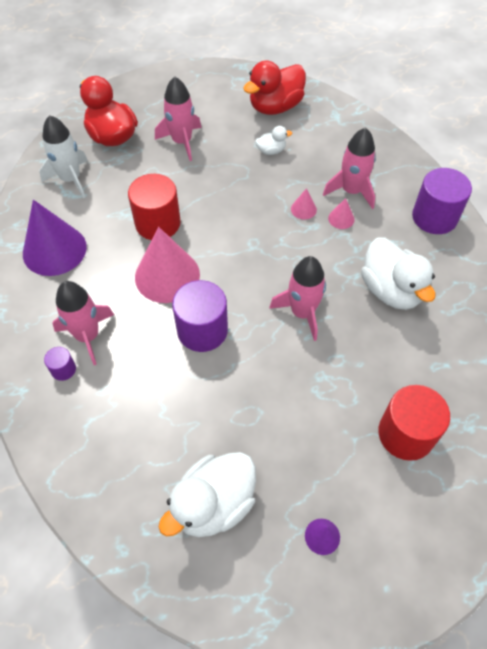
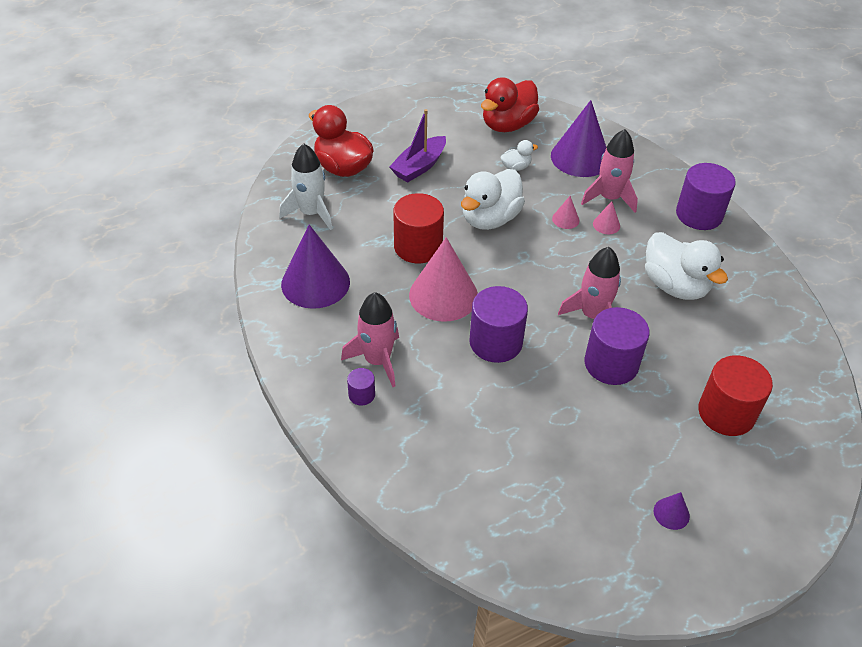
camera: 10 degrees left, 10 degrees down
(182, 142) = (419, 166): pink rocket -> purple boat
(213, 504) = (555, 499): white duck -> white duck (490, 219)
(306, 366) = (611, 364): none -> purple cylinder
(335, 146) = (580, 157): none -> purple cone

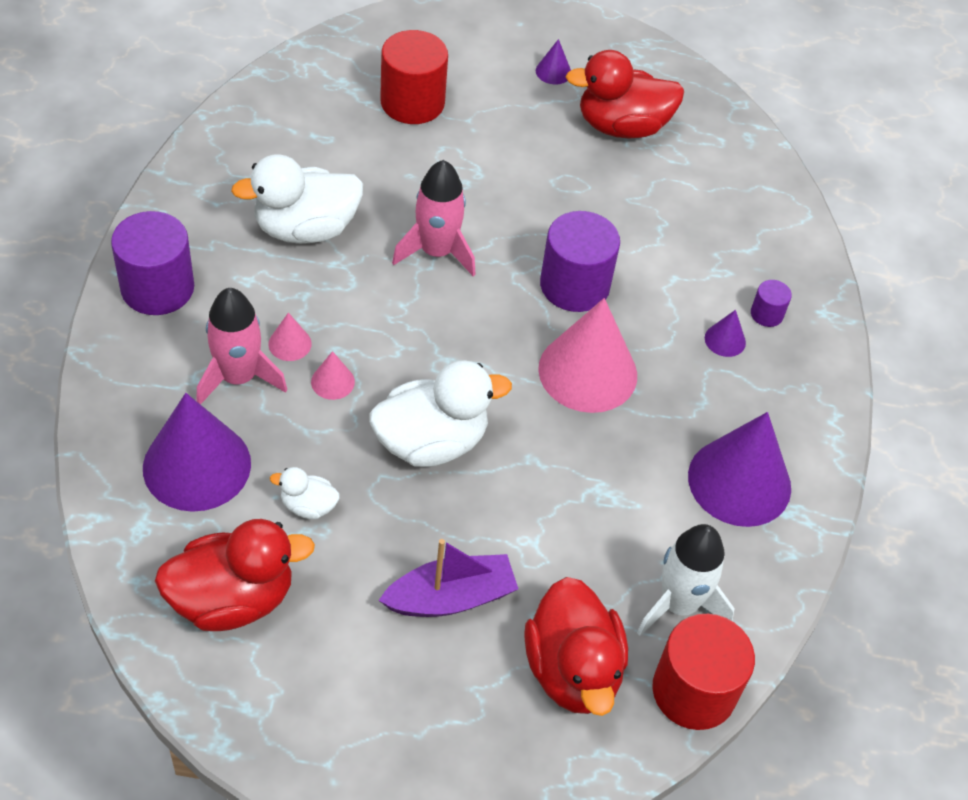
camera: 150 degrees left, 5 degrees up
(377, 360) = (725, 340): pink rocket -> purple cone
(418, 247) = (565, 457): red cylinder -> red cylinder (694, 691)
(575, 492) = (622, 126): none -> red duck
(611, 364) = (472, 198): purple cylinder -> none
(675, 286) = (305, 229): white duck -> white duck turned 105 degrees counterclockwise

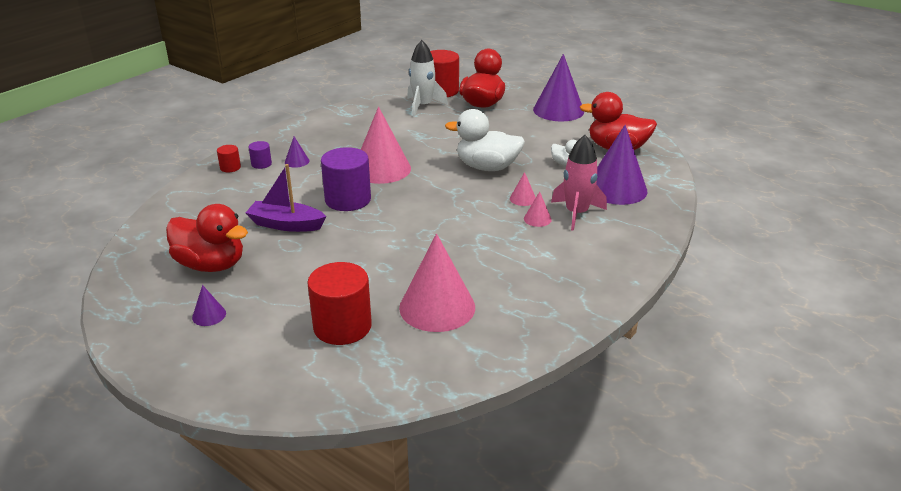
camera: 145 degrees left, 20 degrees down
(157, 288) = (609, 265): purple cylinder -> none
(305, 229) = (489, 269): white duck -> none
(332, 156) = (437, 307): none -> pink cone
(436, 252) = (413, 235): pink rocket -> none
(451, 597) = (517, 128): purple boat -> purple boat (286, 224)
(739, 481) = (355, 124): purple cone -> purple cone (558, 110)
(798, 289) = (230, 167): none -> red cylinder

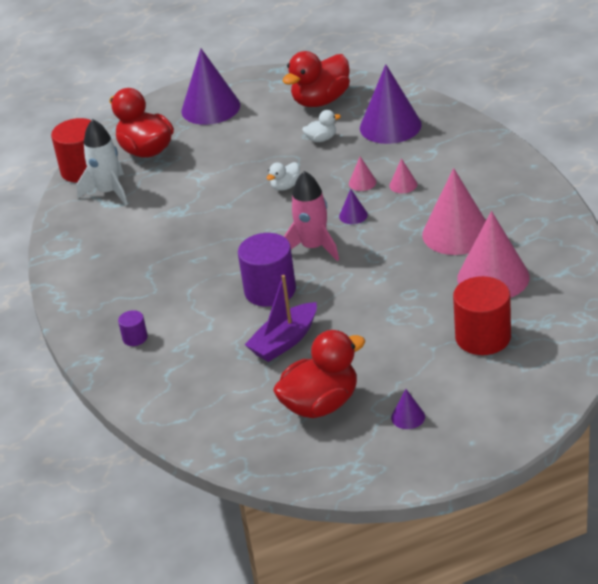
camera: 55 degrees left, 5 degrees up
(230, 167) = (121, 363): red cylinder -> none
(297, 161) = (154, 310): purple cone -> purple cone (353, 215)
(381, 169) = (226, 254): pink cone -> pink cone (456, 233)
(487, 167) = (285, 186): white duck -> white duck, size x0.48
(576, 213) = (412, 161): pink rocket -> pink rocket (313, 247)

